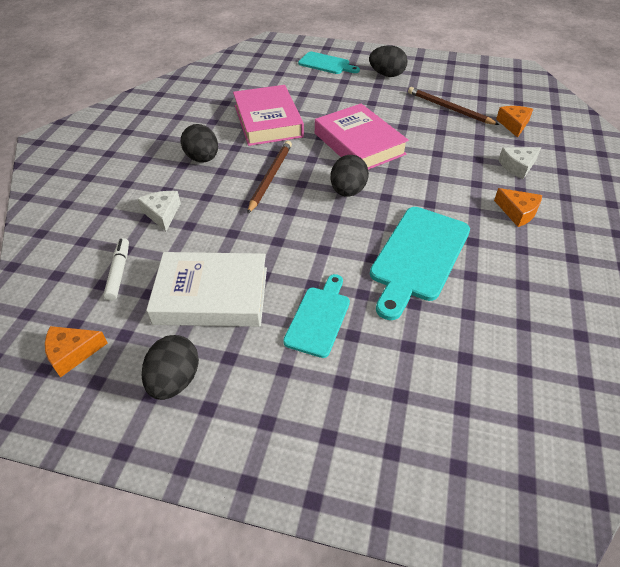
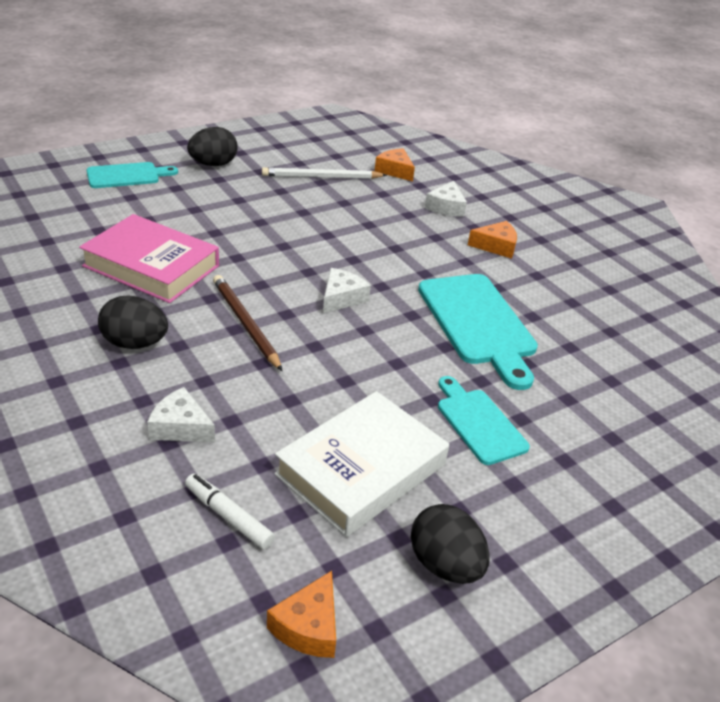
camera: 50 degrees left, 10 degrees down
(348, 191) = (341, 298): black egg -> white cheese
(359, 144) = (286, 247): pink book -> none
(449, 108) = (321, 177): brown pencil -> white pencil

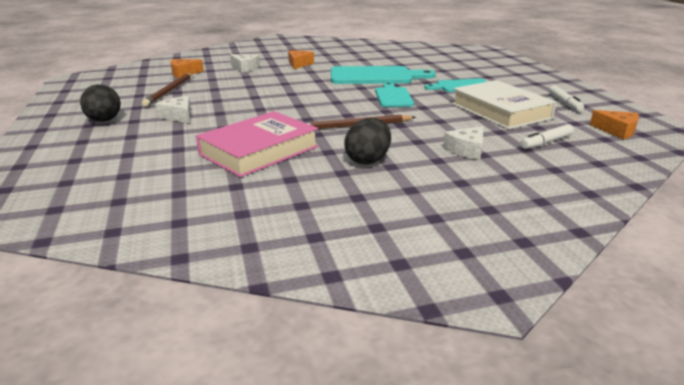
camera: 70 degrees left, 10 degrees down
(127, 175) = (81, 154): turquoise cutting board -> turquoise cutting board (393, 96)
(321, 177) = (170, 91): white pencil -> brown pencil
(341, 298) = (336, 100): white cheese -> white cheese (178, 116)
(445, 565) = (564, 103): black egg -> white marker

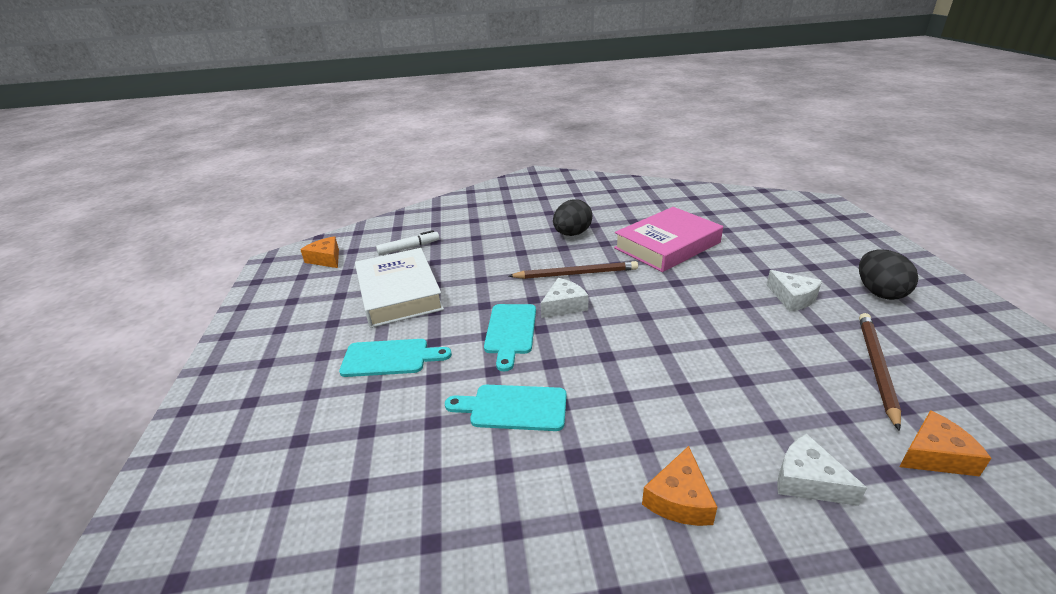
camera: 170 degrees left, 5 degrees up
(375, 76) = (513, 408): turquoise cutting board -> turquoise cutting board, size x0.60
(467, 150) = (485, 241): white cheese -> white cheese (564, 305)
(564, 103) = (305, 306): white marker -> none

